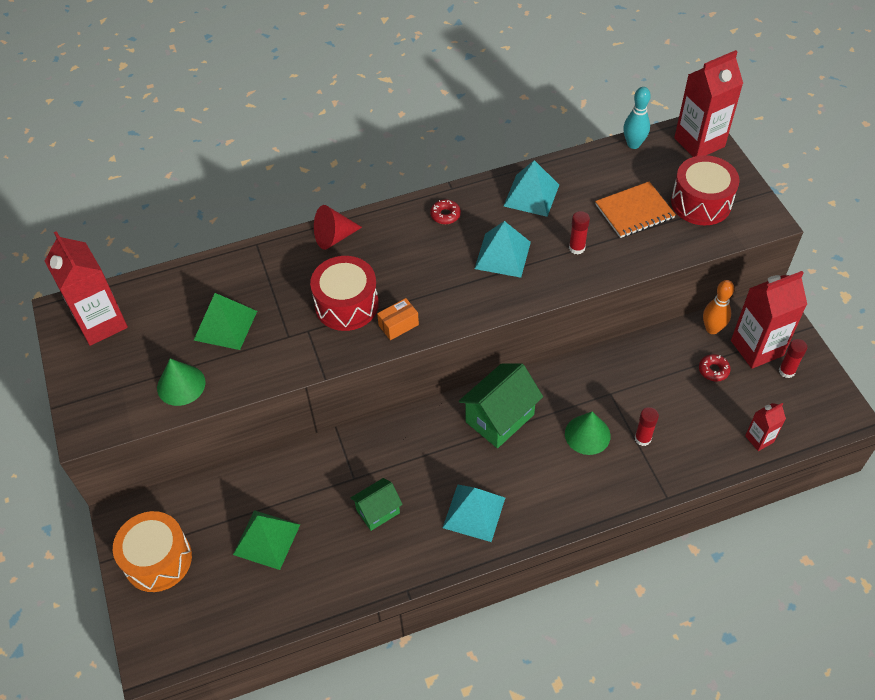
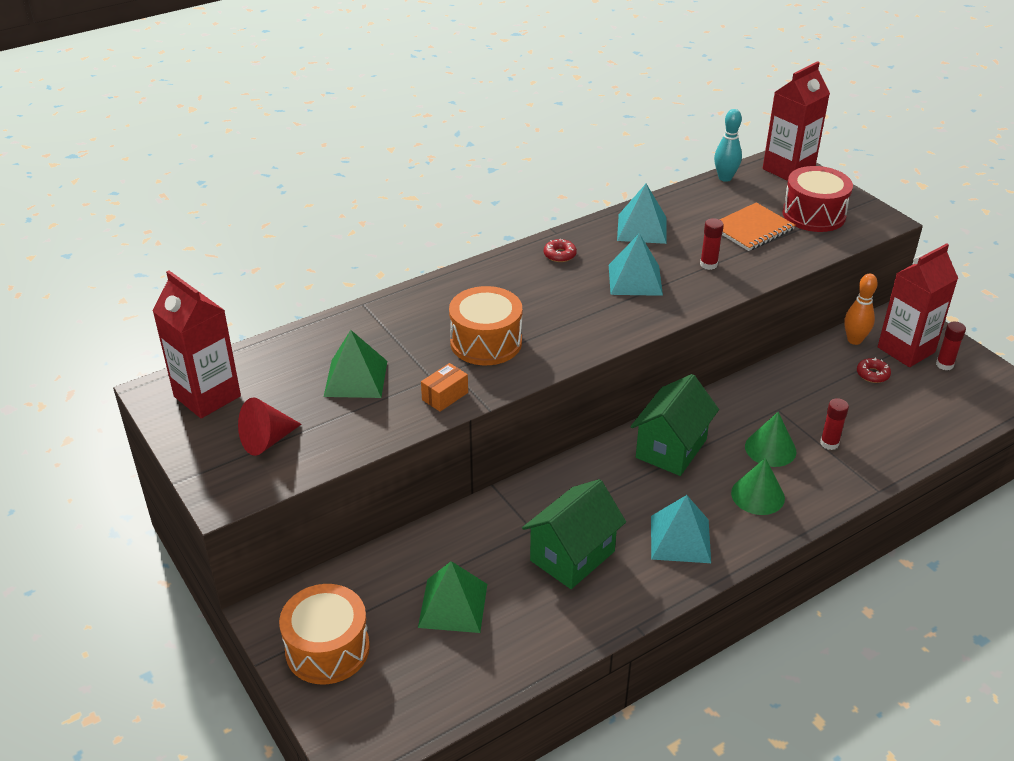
camera: 15 degrees left, 15 degrees down
(181, 385) = (324, 439): green cone -> green cone (757, 495)
(334, 237) = (447, 287): red cone -> red cone (266, 440)
(346, 305) = (486, 342): red drum -> orange drum
(378, 511) = (572, 556): green house -> green house, size x1.66
(398, 325) = (550, 352): orange box -> orange box (445, 396)
(759, 439) = (946, 425): red carton -> none

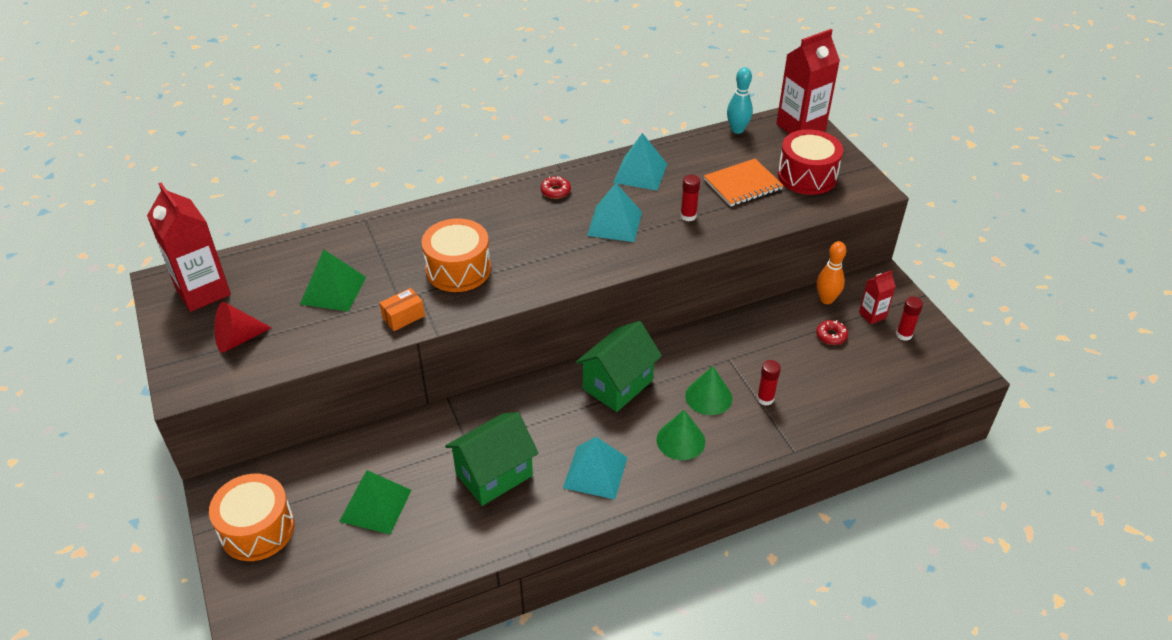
camera: 10 degrees right, 5 degrees up
(906, 350) = (872, 315): red carton -> red carton, size x0.51

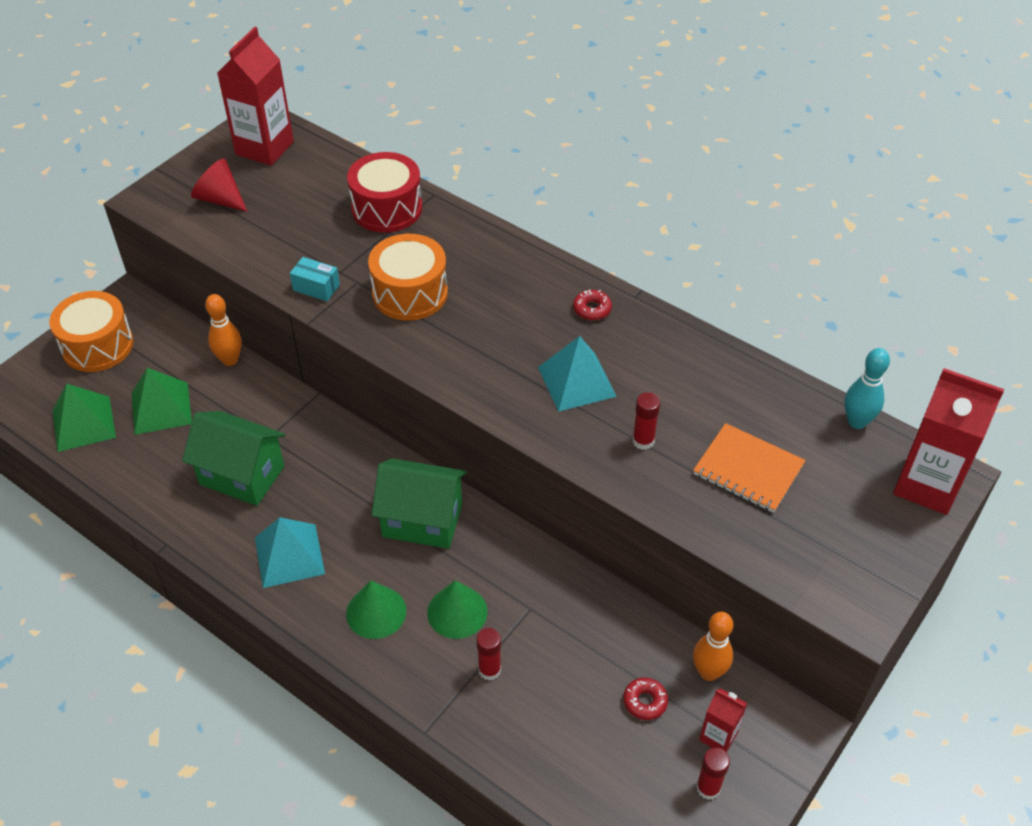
camera: 60 degrees right, 5 degrees up
(333, 290) = (320, 224): green pyramid -> green pyramid (83, 423)
(362, 441) = (230, 360): none -> orange bowling pin
(403, 317) = (316, 287): orange box -> turquoise box
(640, 173) = (686, 365): turquoise pyramid -> none
(807, 176) = (825, 530): red drum -> red drum (387, 208)

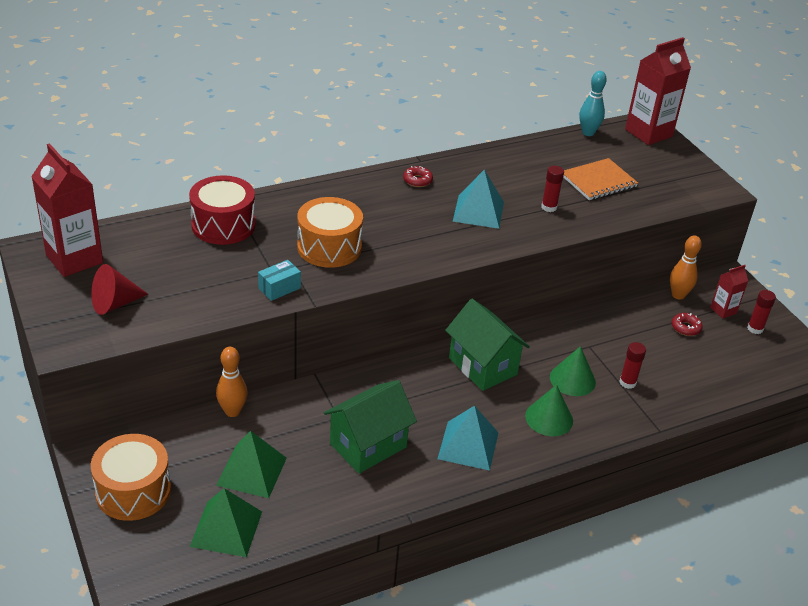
camera: 65 degrees left, 10 degrees down
(422, 520) = (482, 366): green house -> green house turned 75 degrees counterclockwise

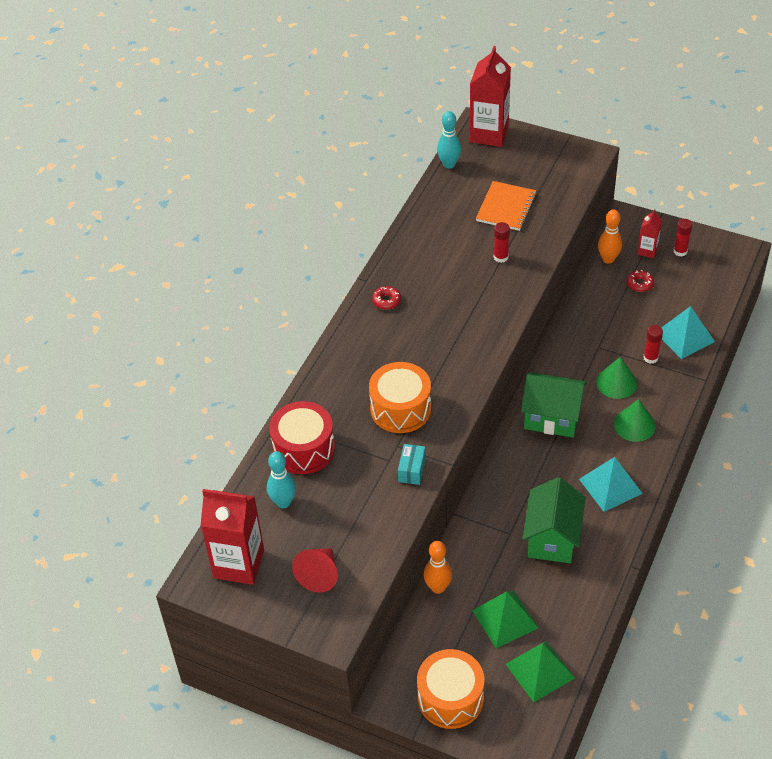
camera: 35 degrees left, 10 degrees up
(160, 245) = (283, 502): none -> turquoise bowling pin
(478, 211) = (460, 297): turquoise pyramid -> turquoise pyramid (684, 336)

